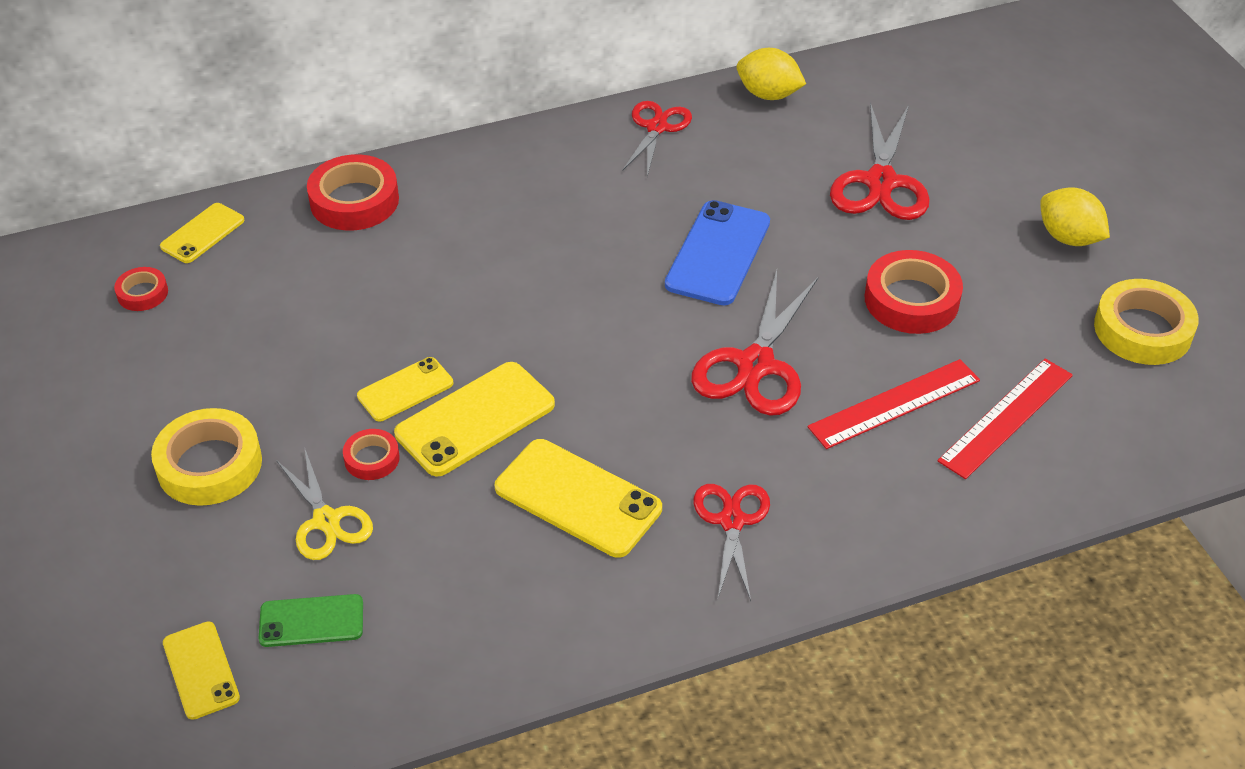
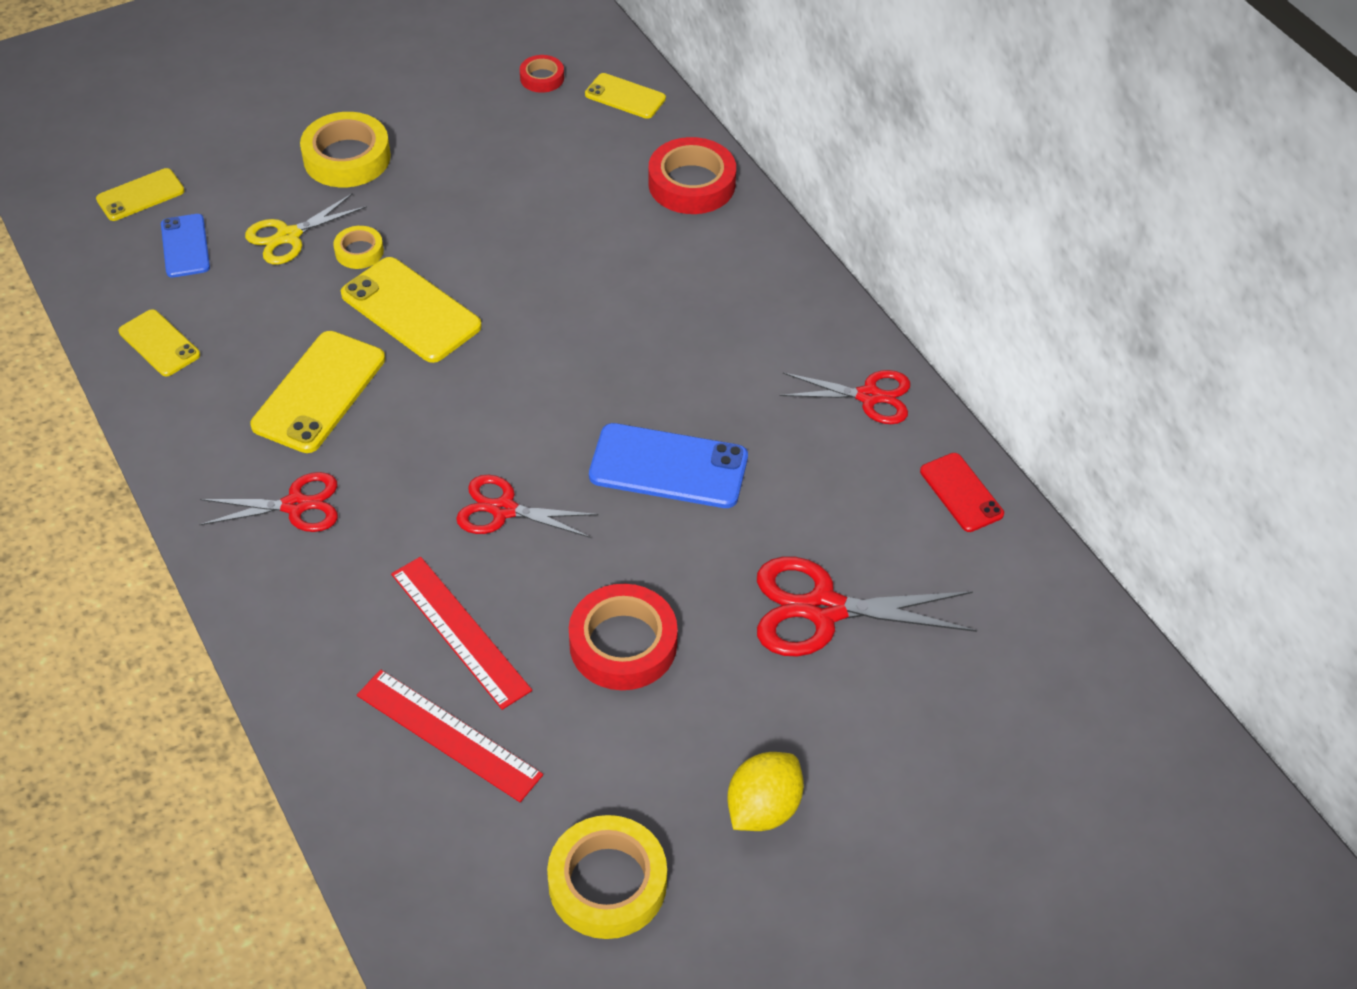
camera: 80 degrees right, 5 degrees up
(311, 621) = (185, 246): green phone -> blue phone
(372, 458) = (359, 251): red tape -> yellow tape
(405, 390) = (443, 259): yellow phone -> yellow phone (159, 343)
(755, 365) = (503, 510): red scissors -> red scissors, size x0.65
(768, 94) = (961, 492): yellow lemon -> red phone

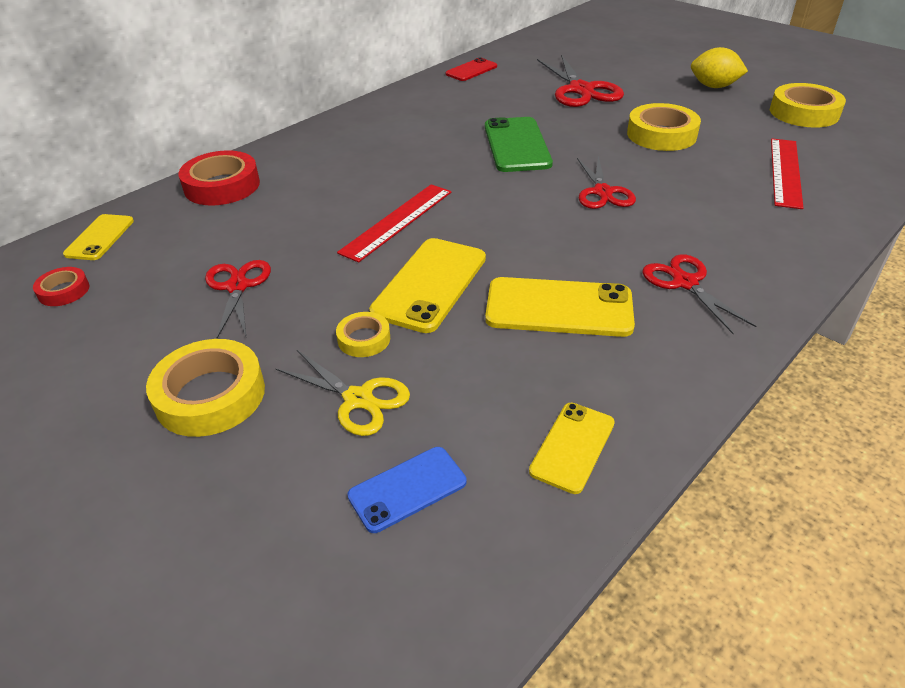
camera: 105 degrees left, 10 degrees down
(140, 195) = (322, 587): yellow phone -> none
(460, 631) = (712, 185): red ruler -> red ruler (397, 221)
(623, 644) = (661, 134): red tape -> yellow tape
(668, 467) = (517, 145): blue phone -> green phone
(869, 396) = (415, 99): red scissors -> red scissors (237, 287)

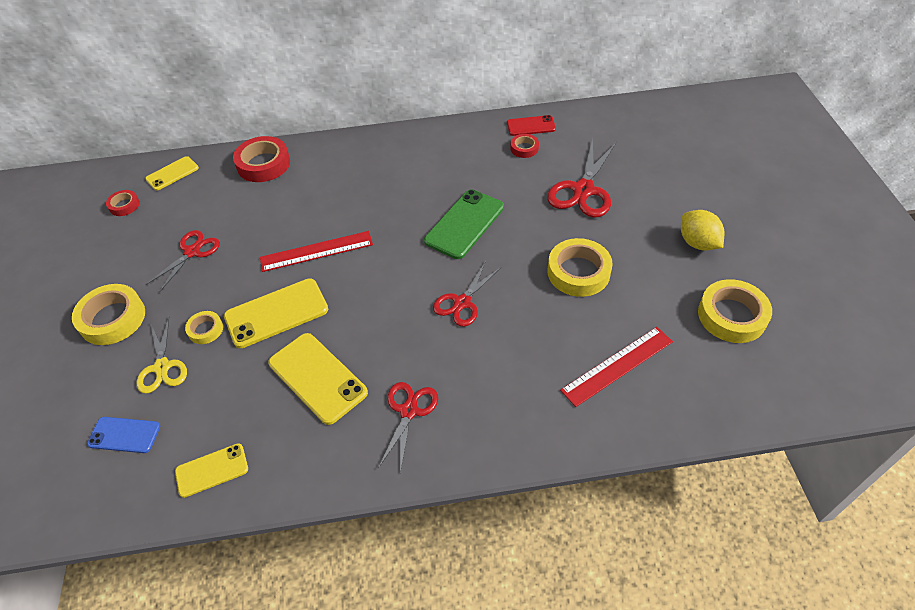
camera: 40 degrees right, 10 degrees up
(489, 84) = (524, 148): none -> red tape

